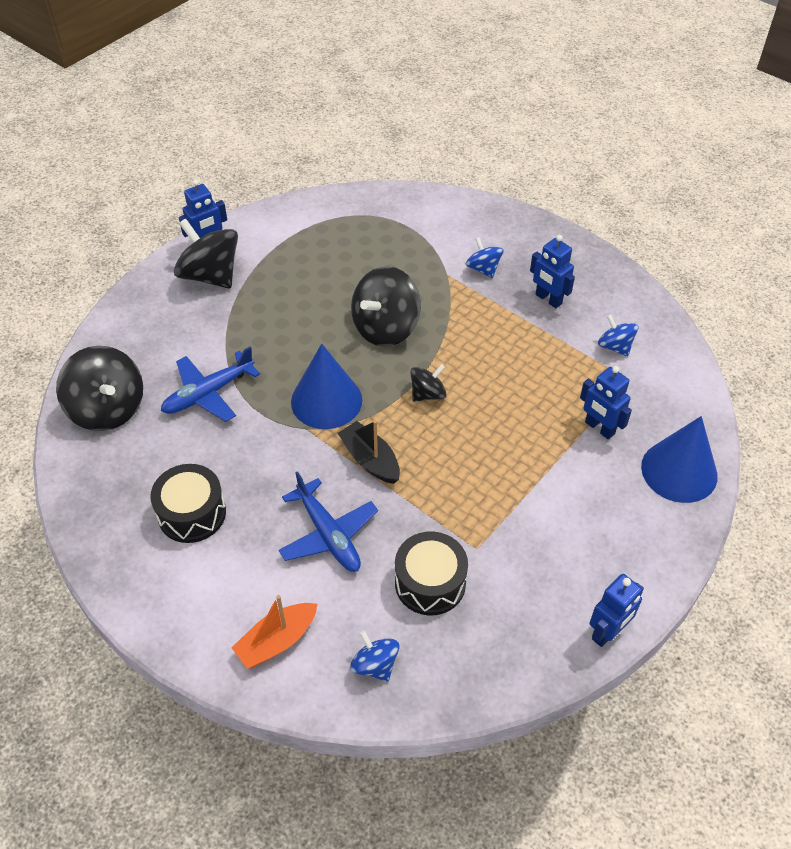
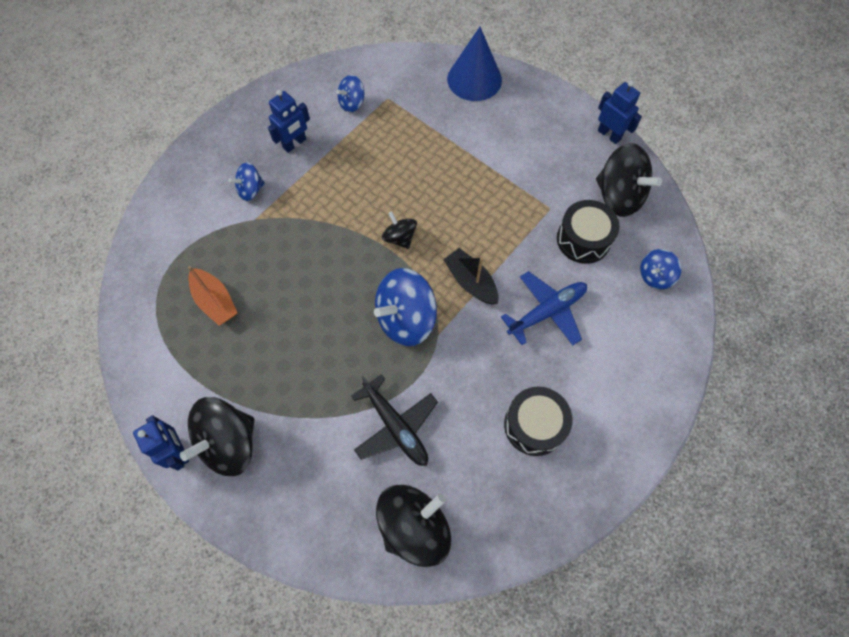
camera: 90 degrees left, 15 degrees up
(208, 393) = (395, 426): blue plane -> black plane
(277, 641) = (646, 345): orange boat -> orange boat (215, 301)
(326, 400) = (406, 319): blue cone -> blue spinning top
(370, 460) = (471, 282): black boat -> black boat turned 90 degrees clockwise
(385, 328) = (319, 271): black spinning top -> black spinning top (618, 196)
(599, 428) = (436, 122): blue robot -> none

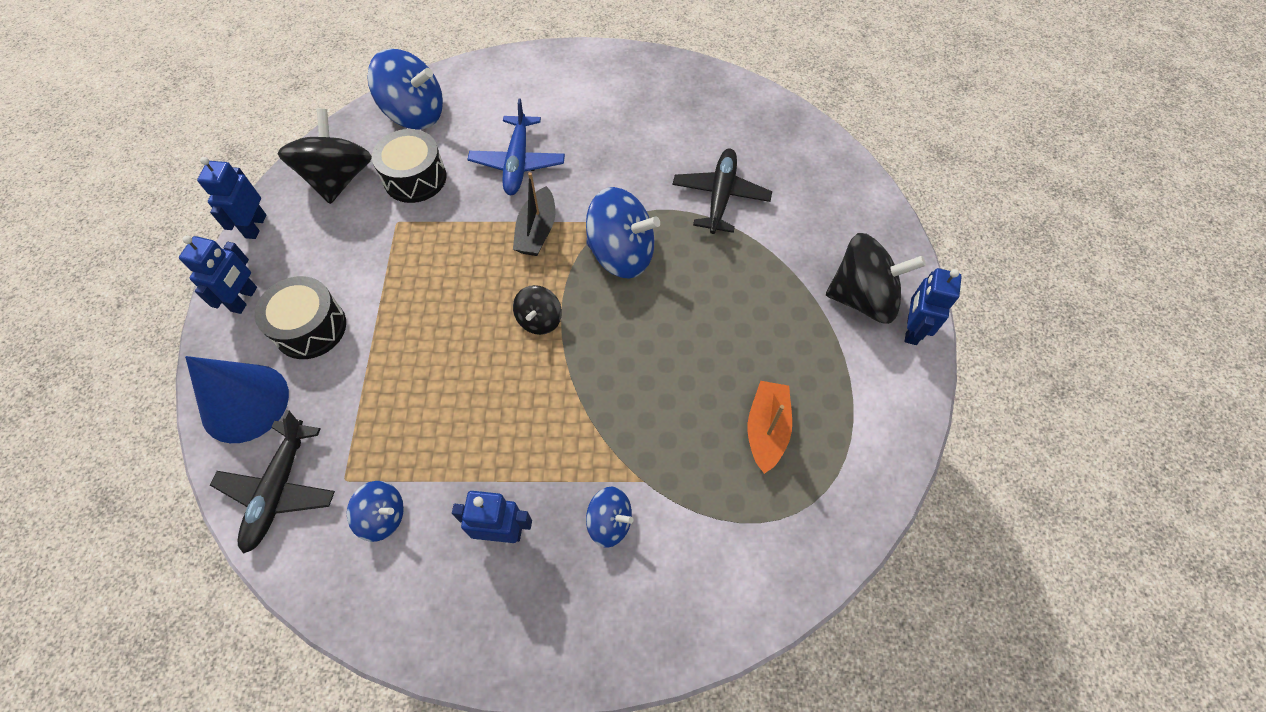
camera: 130 degrees left, 5 degrees down
(408, 72) = (279, 489): none -> black plane
(414, 526) = (776, 138): black spinning top -> none
(534, 425) = (627, 117): black drum -> black drum (310, 328)
(546, 312) = (518, 162): blue plane -> blue plane turned 105 degrees counterclockwise
(550, 106) = (244, 299): none -> blue robot
(655, 276) = (415, 114): blue spinning top -> blue spinning top, size x1.85

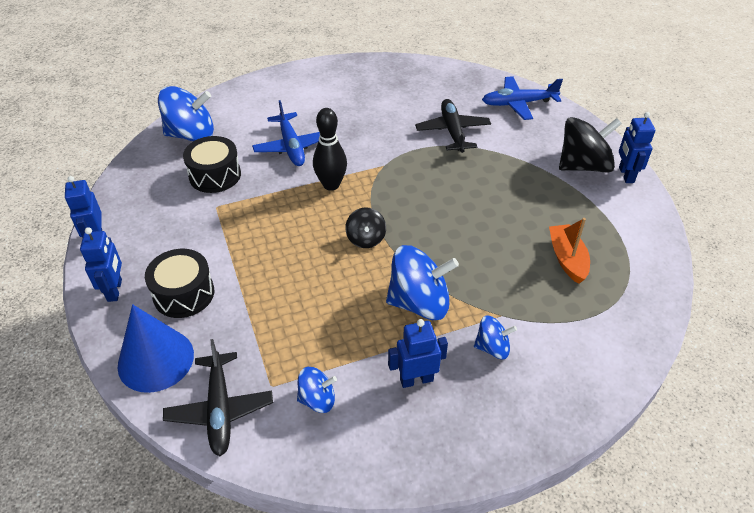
camera: 20 degrees left, 15 degrees down
(338, 179) = (151, 191): black spinning top -> none
(537, 231) = (331, 185): black boat -> black bowling pin
(621, 254) = (402, 183): blue spinning top -> blue spinning top (419, 303)
(827, 178) = (519, 103): none -> blue plane

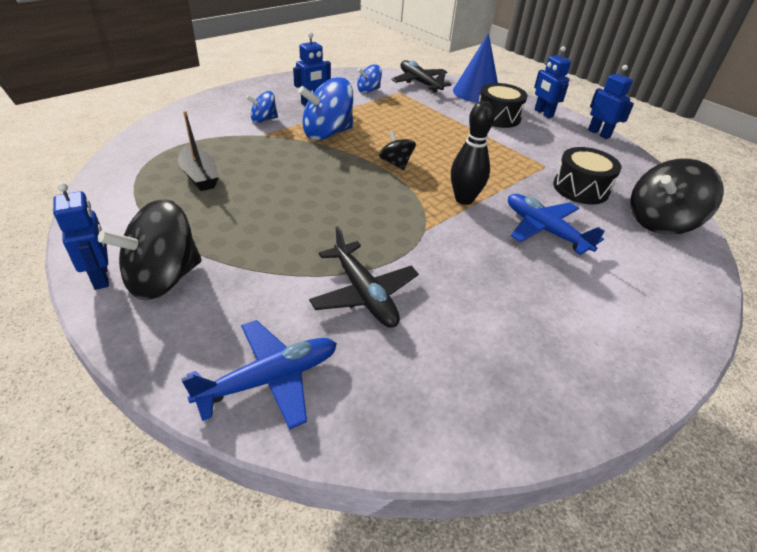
camera: 155 degrees right, 5 degrees down
(191, 135) = (660, 222): blue spinning top -> black spinning top
(567, 259) = (200, 176): orange boat -> black boat

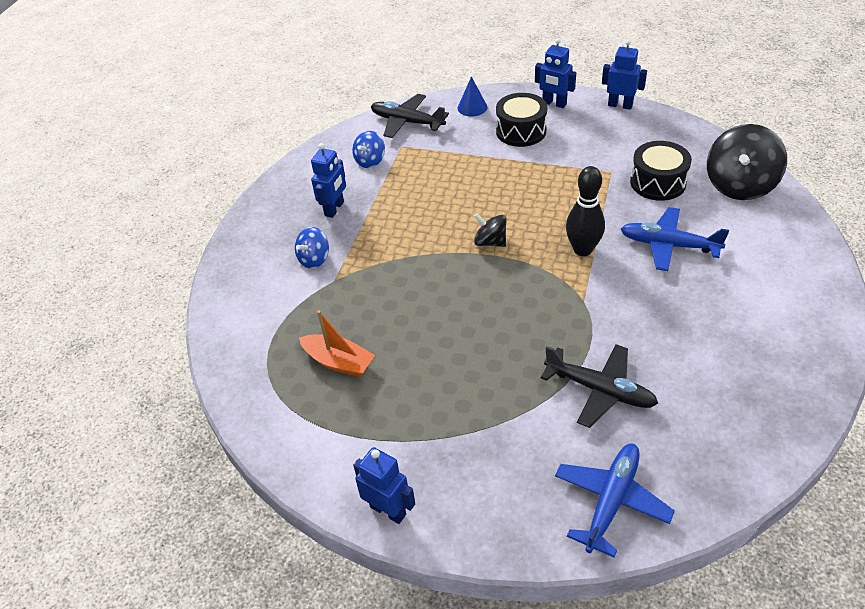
camera: 25 degrees left, 5 degrees up
(163, 278) = (439, 478): black spinning top -> none
(200, 176) = (339, 362): black boat -> orange boat
(327, 133) = (393, 241): blue spinning top -> none
(476, 93) = (472, 107): blue cone -> blue cone, size x0.54

